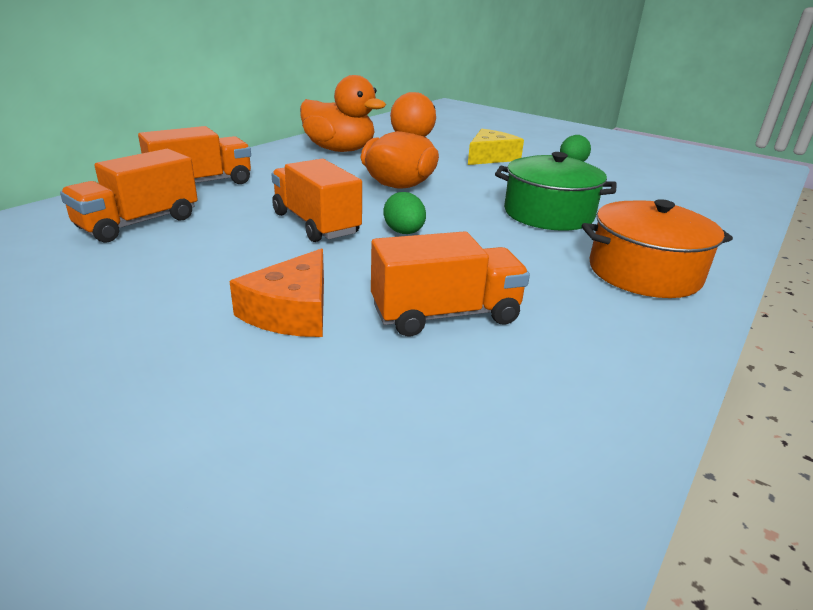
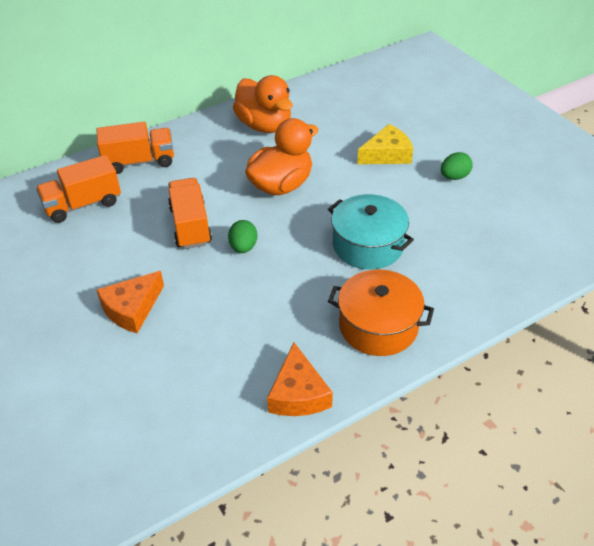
camera: 25 degrees right, 15 degrees up
(445, 314) = (214, 333): orange truck -> none
(548, 214) = (368, 245): green pot -> turquoise pot
(634, 356) = (298, 393): none -> orange cheese

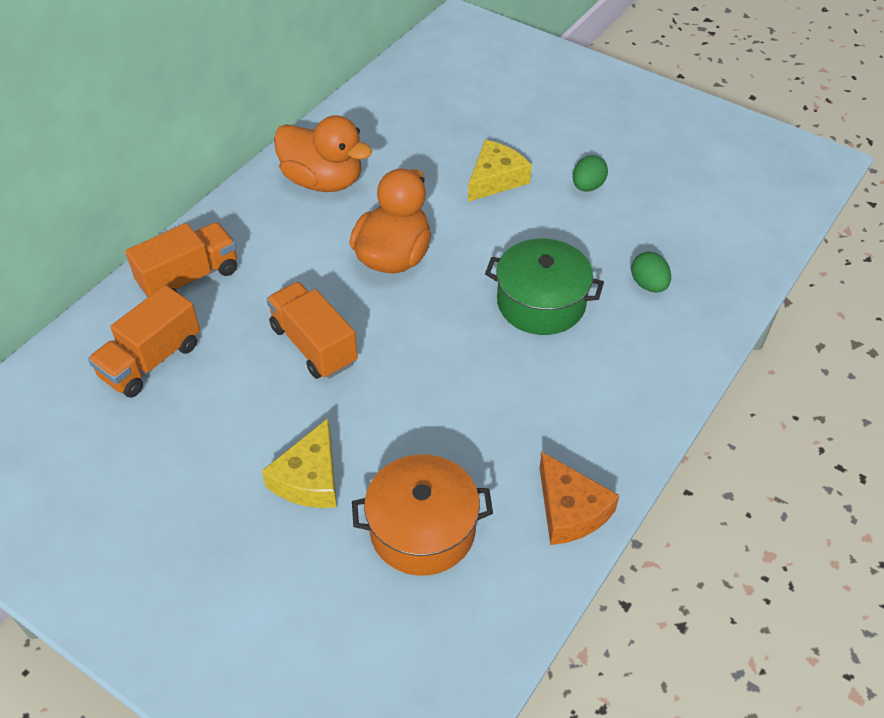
camera: 25 degrees left, 5 degrees up
(132, 309) = (309, 478): orange cheese -> yellow cheese
(243, 247) = (397, 352): green egg -> green egg (648, 285)
(368, 245) = (541, 302): turquoise pot -> green pot
(378, 326) = (609, 398): orange pot -> orange pot (422, 529)

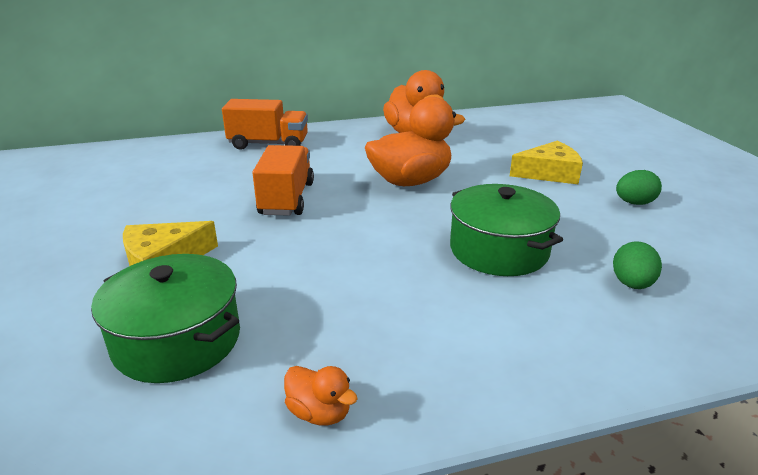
camera: 40 degrees right, 20 degrees down
(151, 360) = (187, 166): orange truck -> none
(422, 529) = (177, 340): orange pot -> green pot
(570, 510) = (319, 412): orange cheese -> orange duck

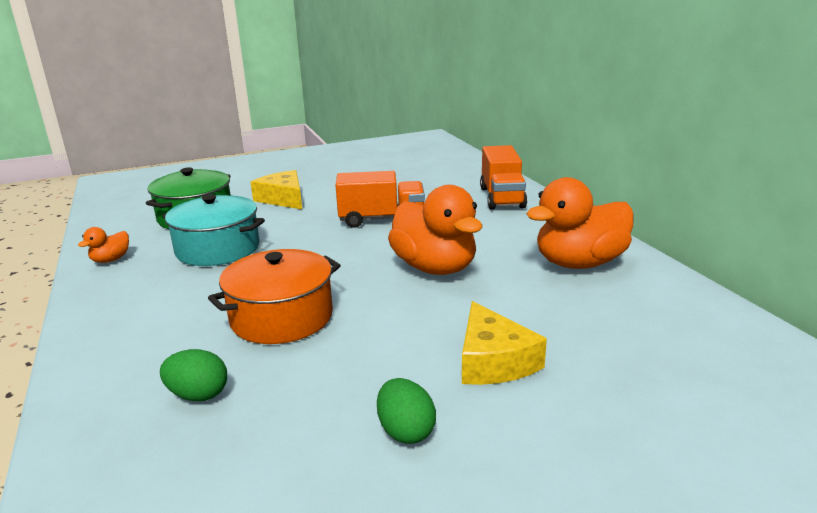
camera: 85 degrees right, 5 degrees down
(321, 304) = (218, 249): none -> turquoise pot
(499, 250) = (282, 317): green pot -> orange pot

